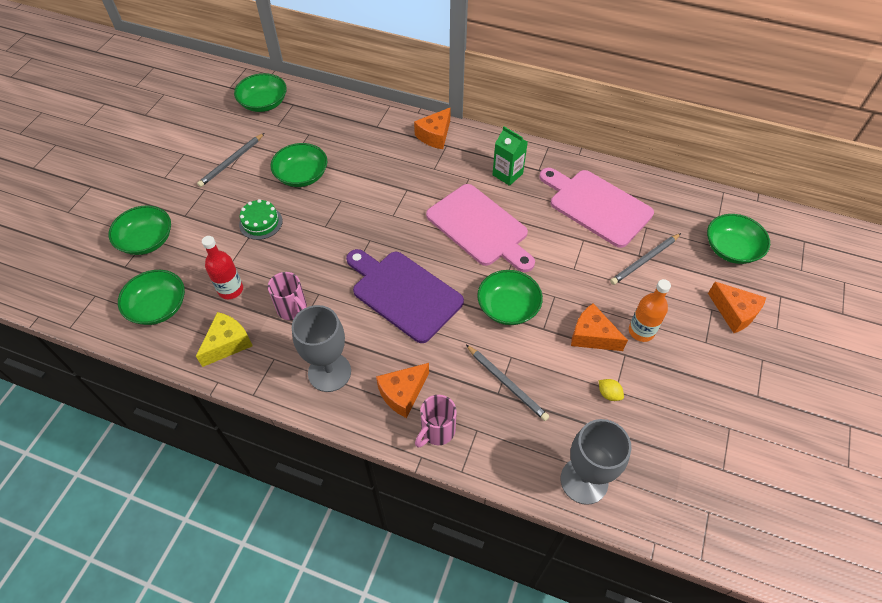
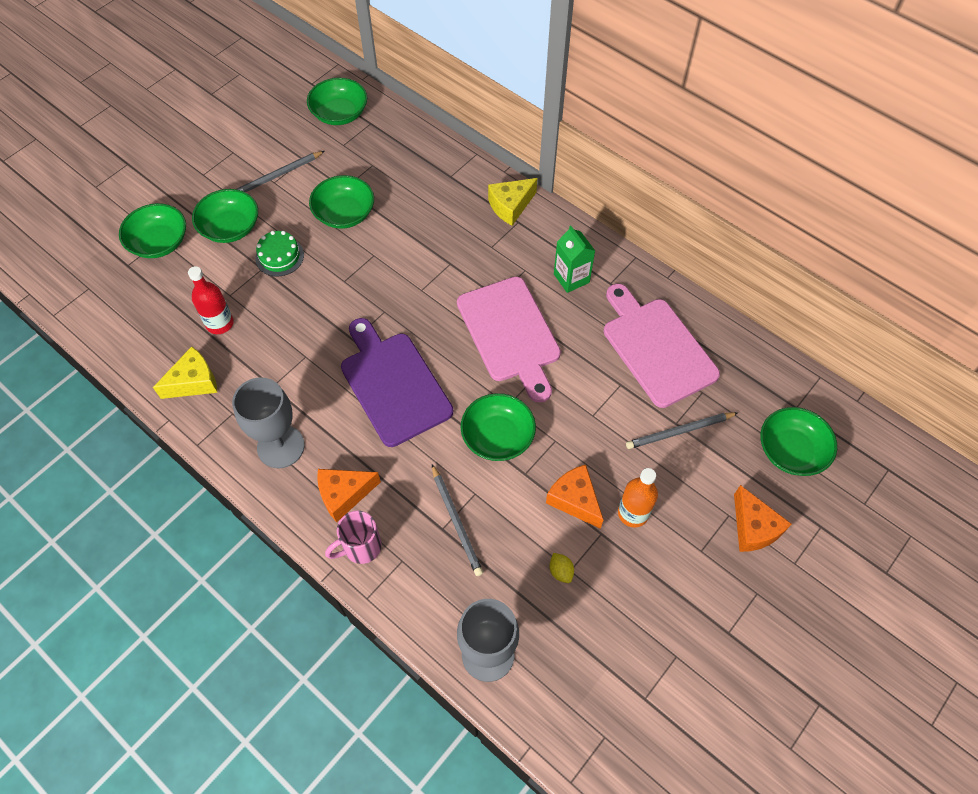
camera: 20 degrees right, 5 degrees up
(158, 307) = (143, 320): green bowl -> green bowl (230, 227)
(293, 309) = (272, 365): pink mug -> none
(435, 135) = (510, 206): orange cheese -> yellow cheese

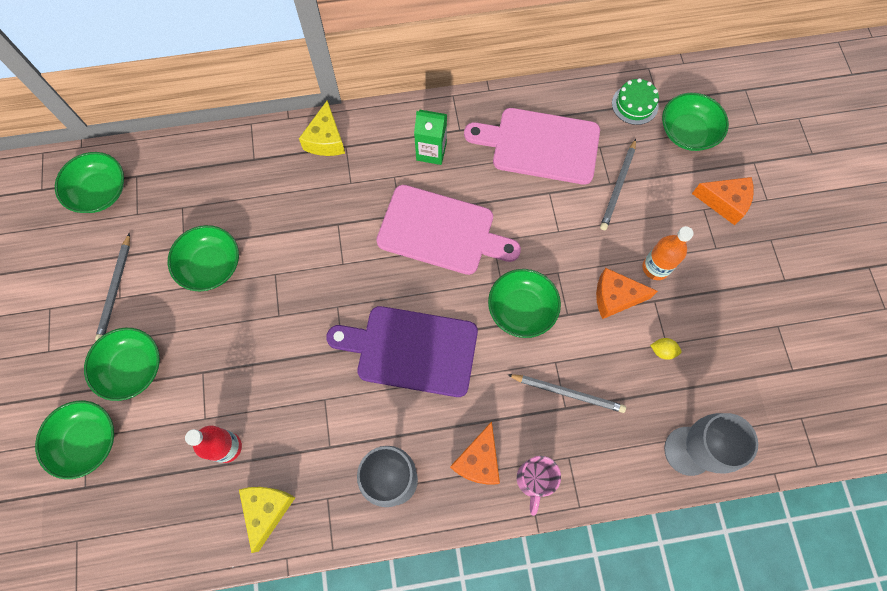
camera: 50 degrees left, 10 degrees up
(279, 256) = (204, 349): green cake -> green cake (634, 104)

